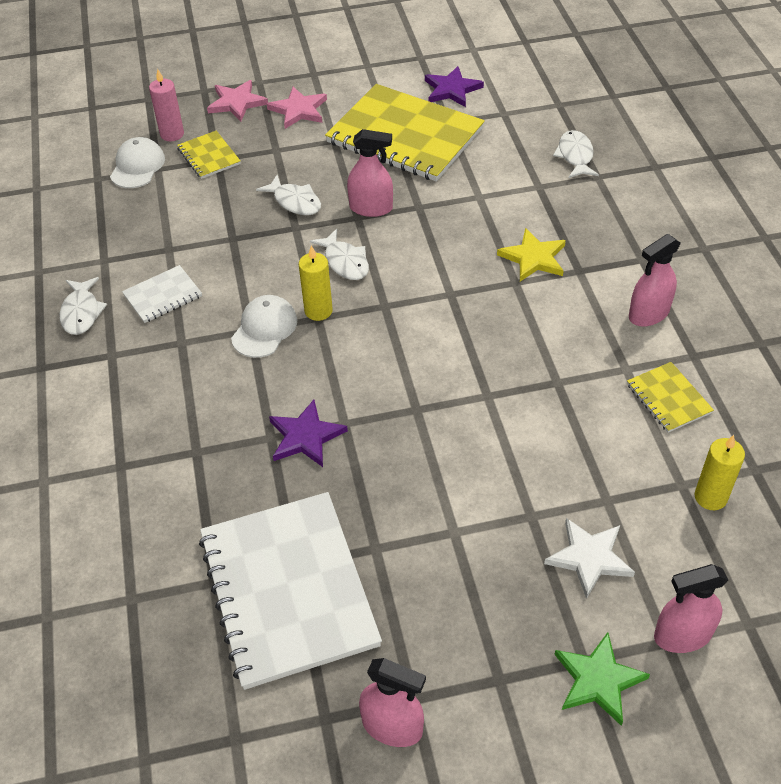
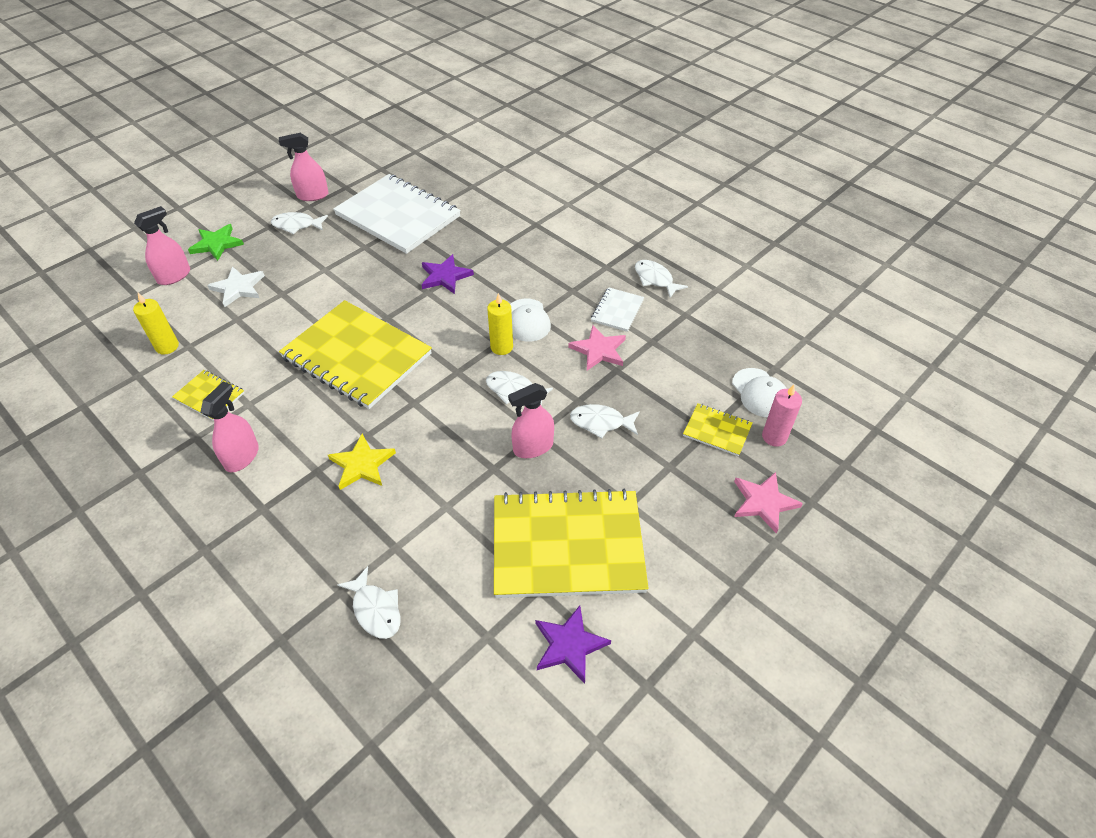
camera: 145 degrees right, 0 degrees up
(299, 110) = (698, 525): pink star -> pink star (599, 350)
(453, 656) = (297, 225): none -> white fish
(479, 373) = (357, 356): none -> yellow notebook

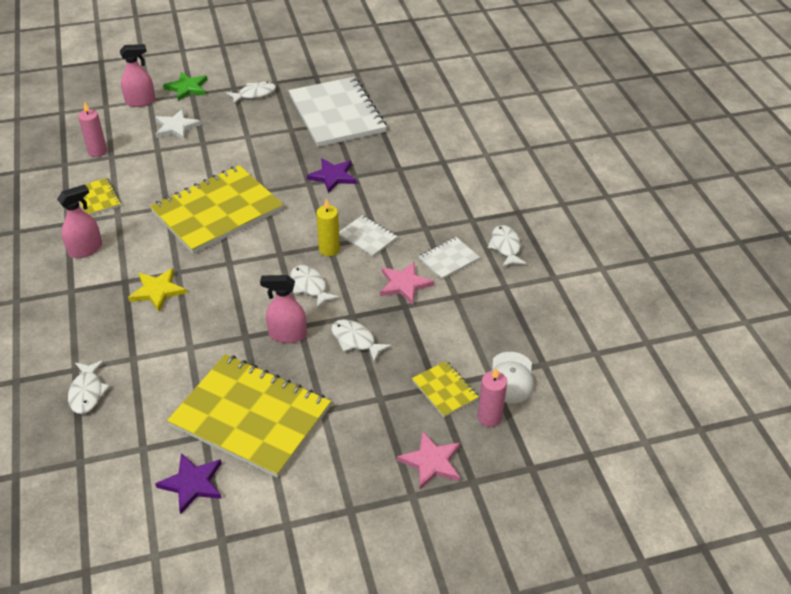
camera: 30 degrees right, 5 degrees down
(167, 346) = (97, 151): yellow candle -> pink candle
(297, 225) = (254, 94): white fish -> white fish turned 120 degrees clockwise
(312, 195) = (285, 74): pink spray bottle -> none
(357, 356) = (217, 211): yellow notebook -> yellow notebook turned 75 degrees clockwise
(527, 320) = (367, 237): white cap -> white notebook

